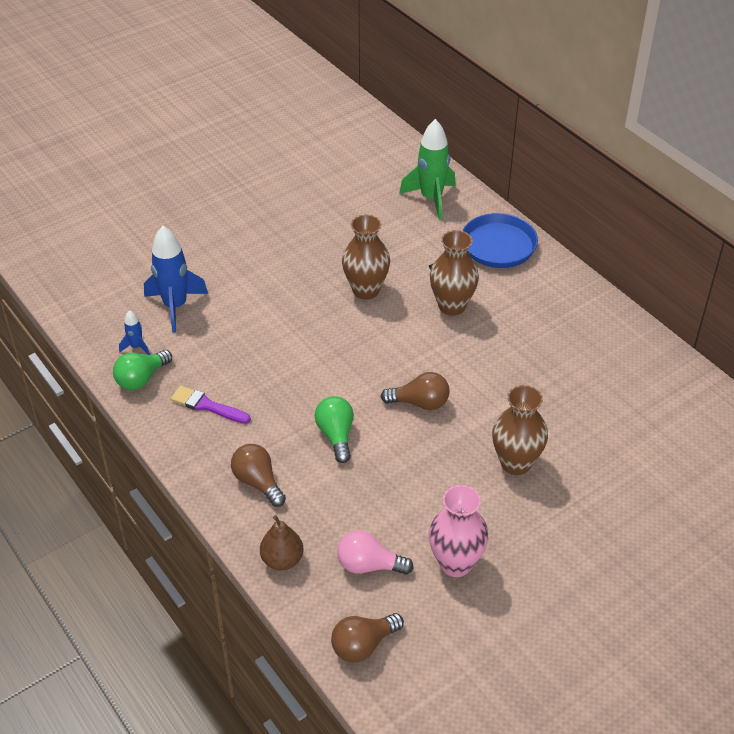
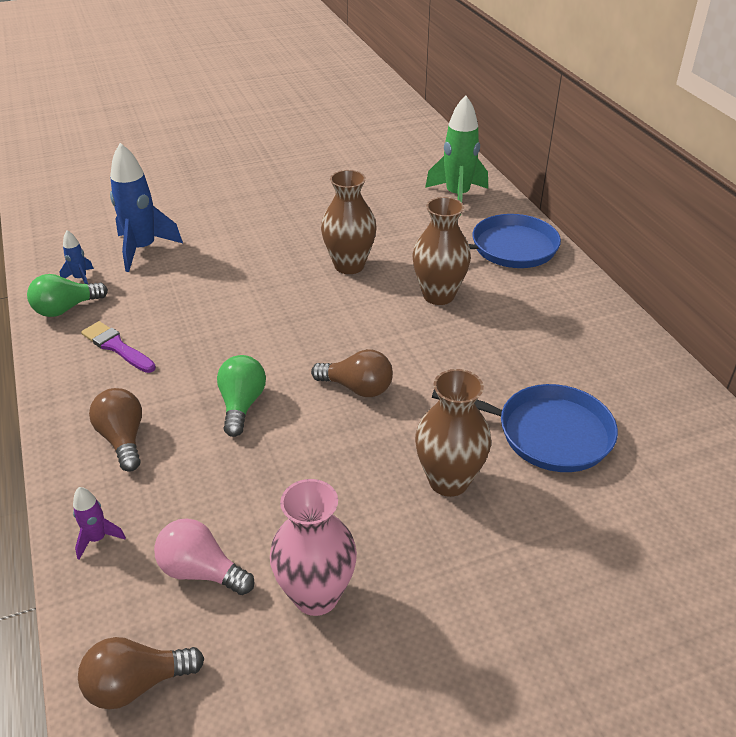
camera: 15 degrees right, 5 degrees down
(282, 560) = (97, 539): brown pear -> purple rocket
(574, 411) = (547, 433): none -> blue pan

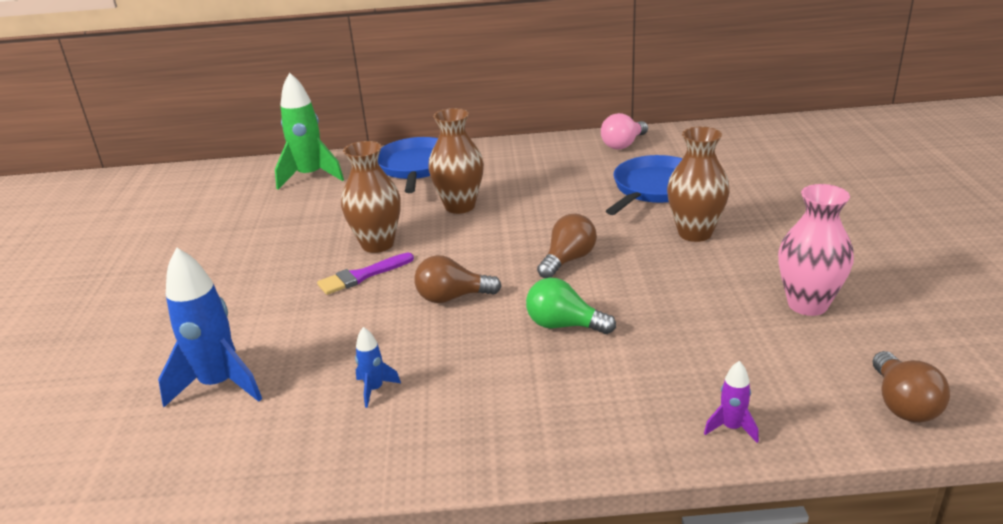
camera: 70 degrees left, 10 degrees down
(66, 309) = (304, 458): green light bulb -> none
(80, 279) = (241, 444): blue rocket -> blue rocket (374, 389)
(117, 347) = (418, 411): purple brush -> purple brush (362, 276)
(123, 439) = (587, 408): brown light bulb -> brown light bulb (452, 297)
(201, 571) = (778, 362): pink light bulb -> pink light bulb (623, 144)

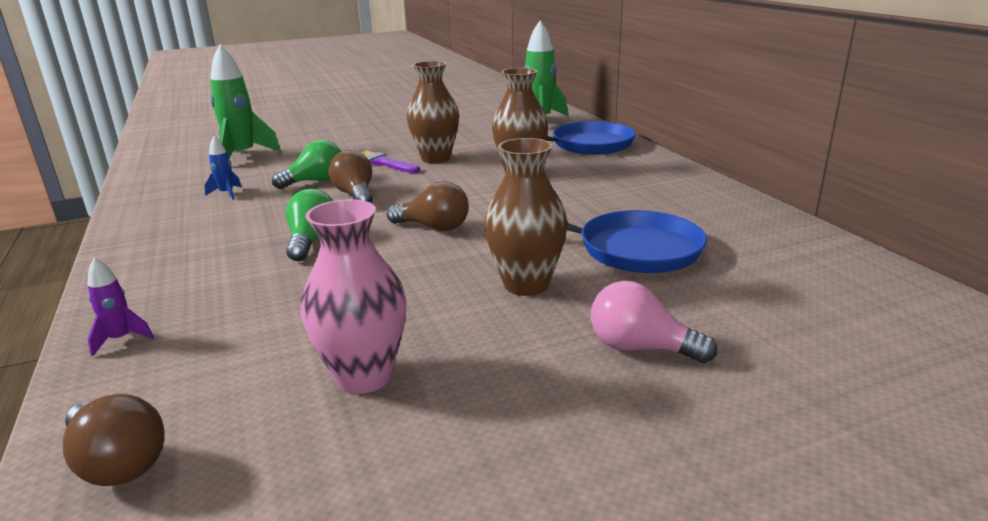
camera: 70 degrees right, 5 degrees down
(219, 384) = (242, 156): blue rocket -> green rocket
(385, 322) = (315, 181): none -> green light bulb
(623, 144) = (743, 218): pink light bulb -> pink light bulb (640, 348)
(903, 404) = (118, 462): brown light bulb -> brown light bulb turned 120 degrees counterclockwise

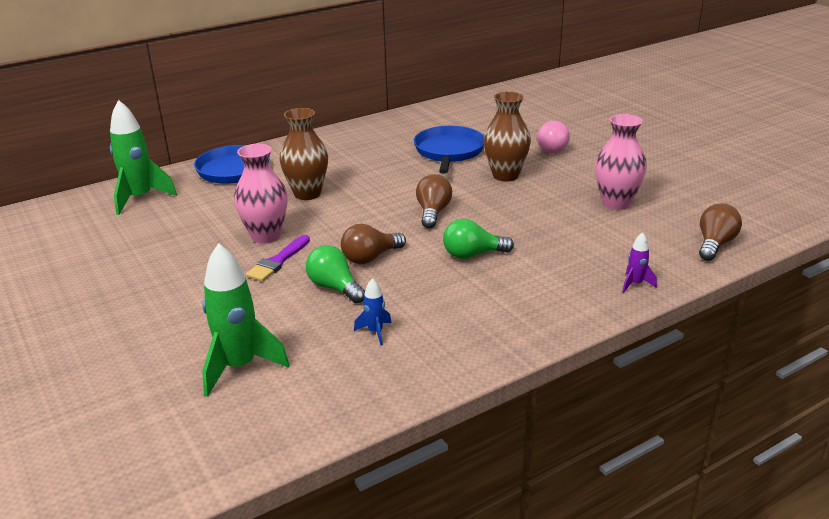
camera: 100 degrees left, 5 degrees up
(436, 158) = (266, 236): brown vase -> pink vase

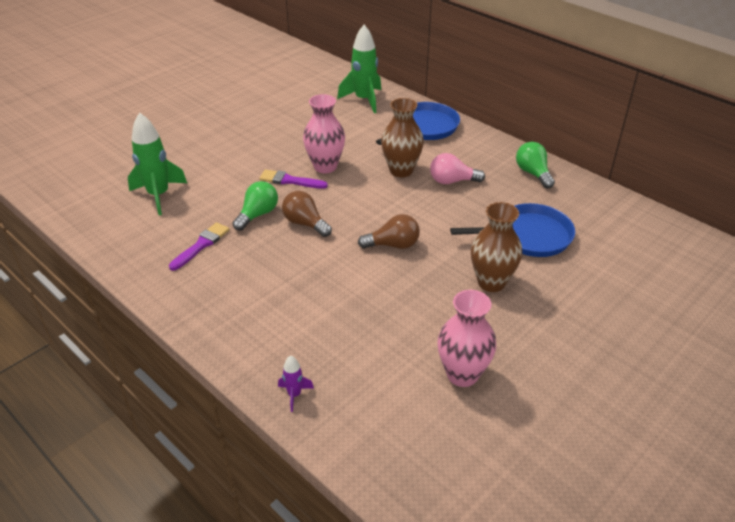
camera: 75 degrees right, 10 degrees up
(375, 332) = (201, 245): blue rocket -> purple brush
(472, 255) = (324, 279): green light bulb -> green light bulb (533, 173)
(553, 148) = (582, 312): pink light bulb -> pink light bulb (452, 181)
(714, 244) = (393, 465): brown light bulb -> none

